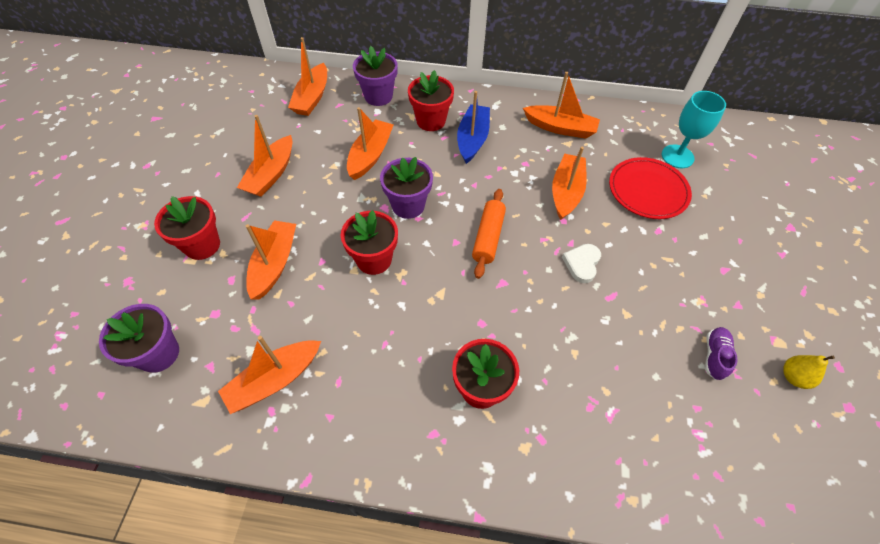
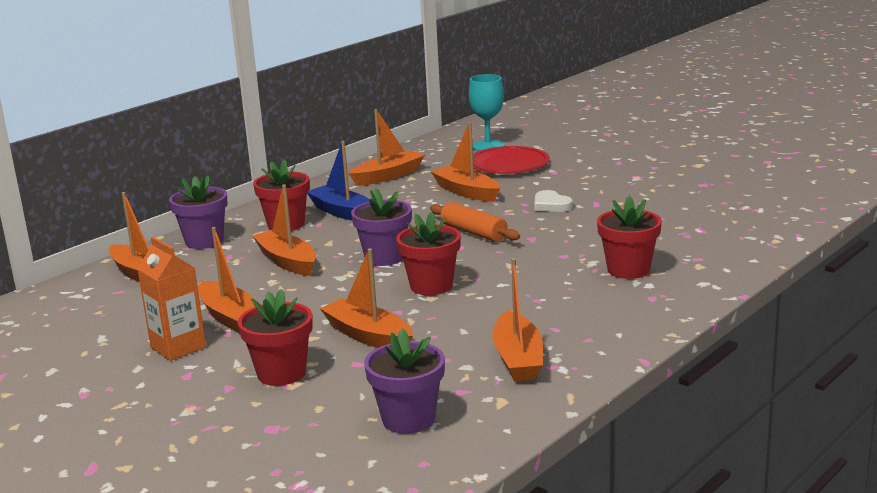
camera: 55 degrees left, 35 degrees down
(219, 173) = (178, 347): none -> orange carton
(714, 356) = (688, 185): purple shoe -> none
(793, 377) = (729, 169): yellow pear -> none

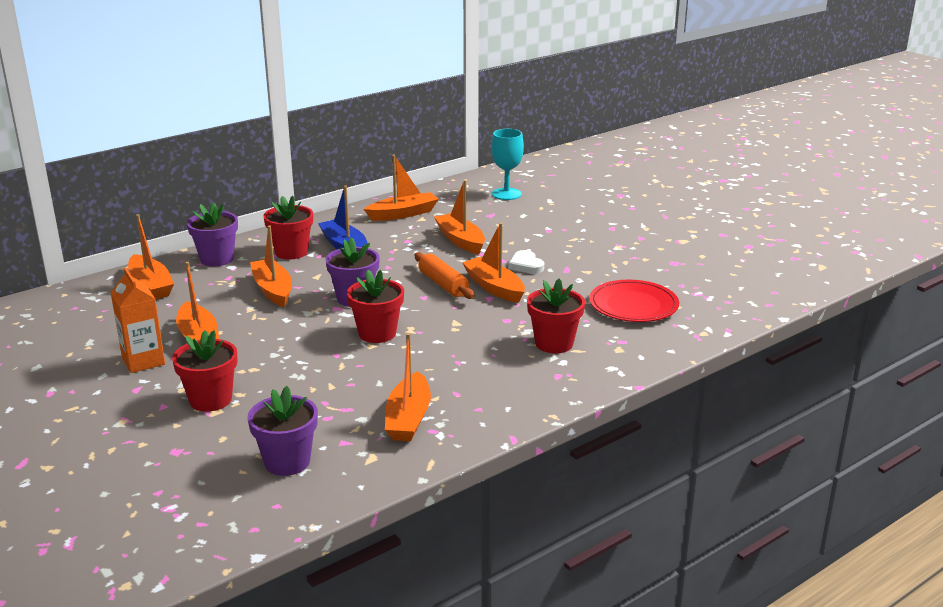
camera: 10 degrees right, 5 degrees up
(368, 336) = (299, 375): orange boat -> orange boat (494, 287)
(508, 164) = (513, 216): red plate -> red plate (633, 305)

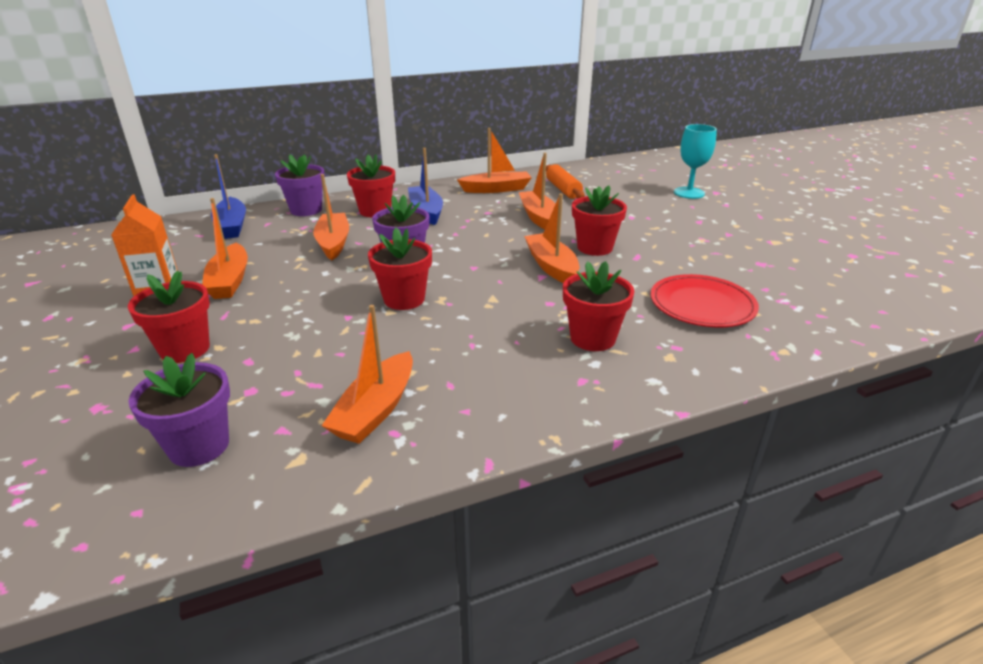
camera: 15 degrees right, 5 degrees up
(151, 285) = (232, 226): orange boat -> blue boat
(443, 284) = (500, 256): orange rolling pin -> orange rolling pin (563, 189)
(506, 194) = (602, 181): turquoise goblet -> turquoise goblet (689, 193)
(526, 265) = (594, 248): white heart -> red flower pot

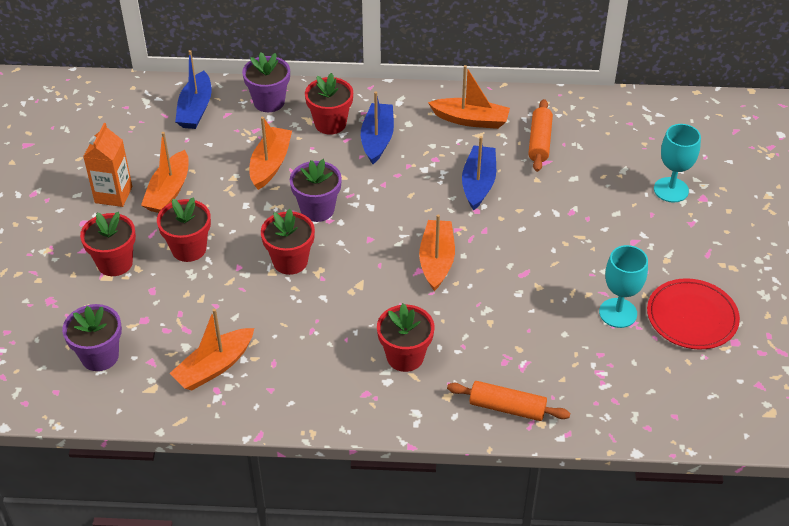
camera: 25 degrees right, 15 degrees up
(539, 217) = (478, 183): orange boat -> blue boat
(594, 248) = (495, 248): red flower pot -> red flower pot (189, 249)
(702, 305) = (524, 353): red plate -> red plate (692, 317)
(737, 348) = (507, 408): none -> orange rolling pin
(743, 261) = (618, 313): none -> turquoise goblet

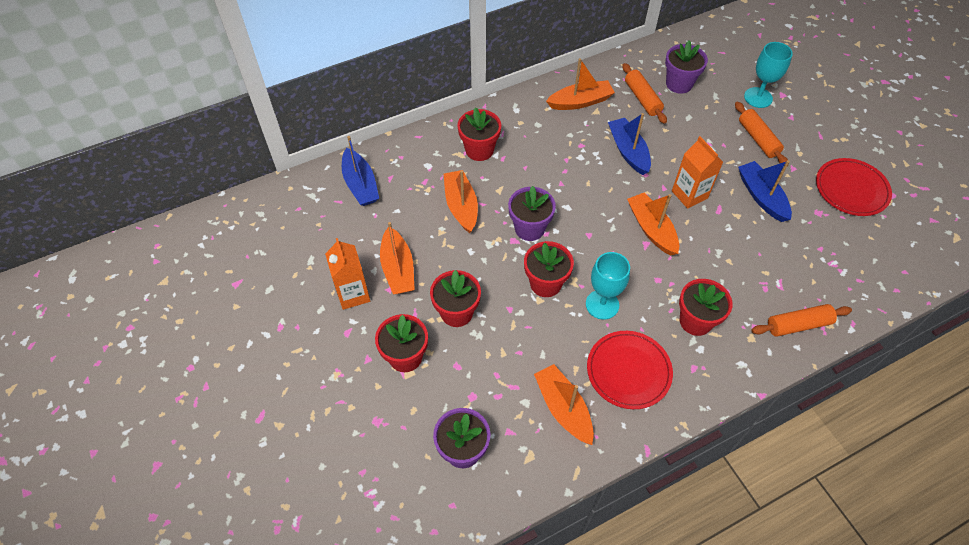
camera: 30 degrees left, 10 degrees up
(214, 367) = (563, 408): orange boat -> orange boat turned 135 degrees clockwise
(269, 102) = (416, 152): purple flower pot -> purple flower pot (679, 84)
(301, 366) = (628, 371): none -> red plate
(377, 139) = (525, 147): blue boat -> blue boat (761, 196)
(505, 247) = (689, 194): none -> orange carton
(618, 313) = (804, 210): turquoise goblet -> turquoise goblet (602, 304)
(631, 228) = (758, 139): none -> orange rolling pin

